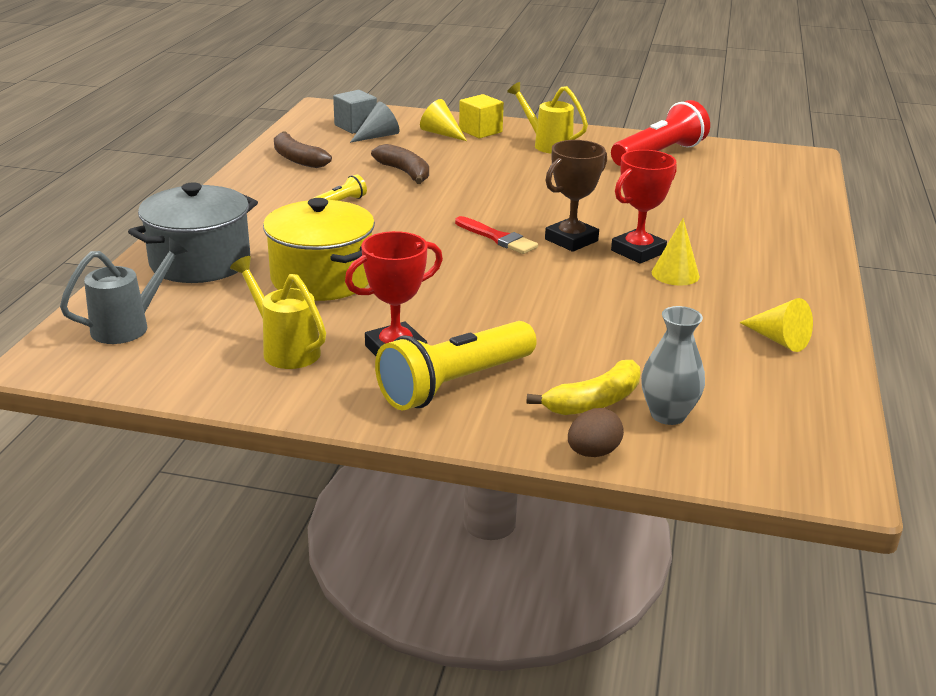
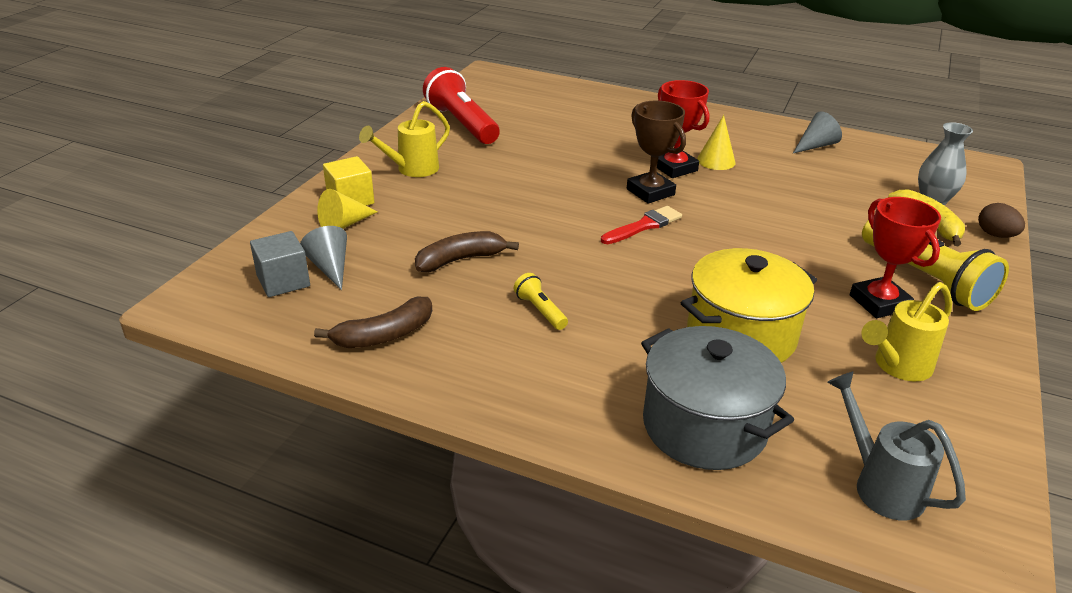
camera: 80 degrees left, 5 degrees up
(778, 340) = (815, 146): yellow cone -> grey cone

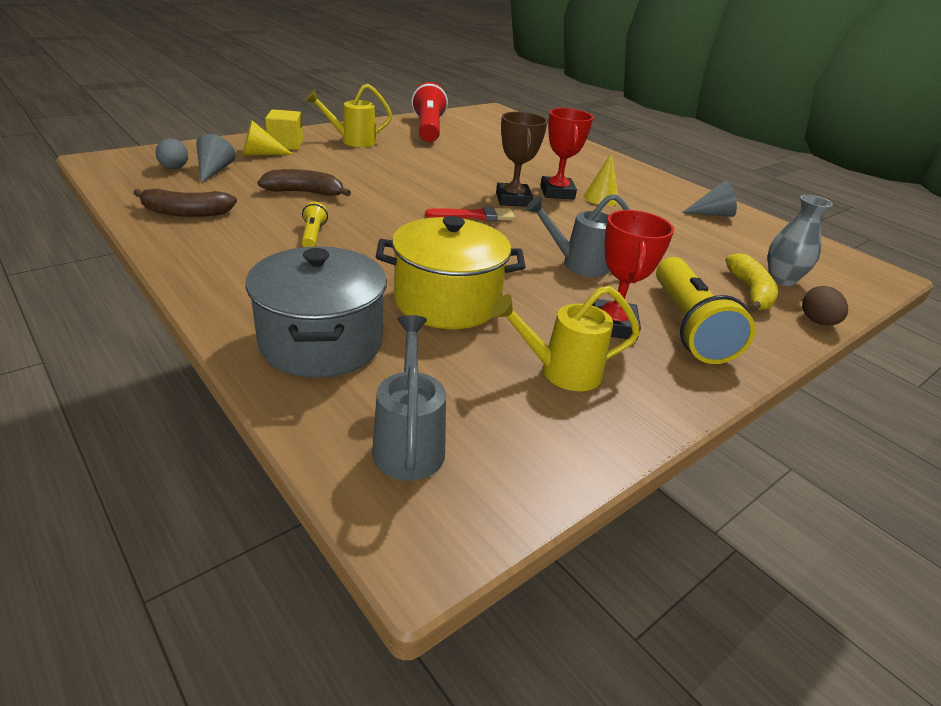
camera: 25 degrees right, 0 degrees up
(283, 281) = (174, 168): grey cube -> grey egg
(784, 248) = (577, 264): none -> grey watering can

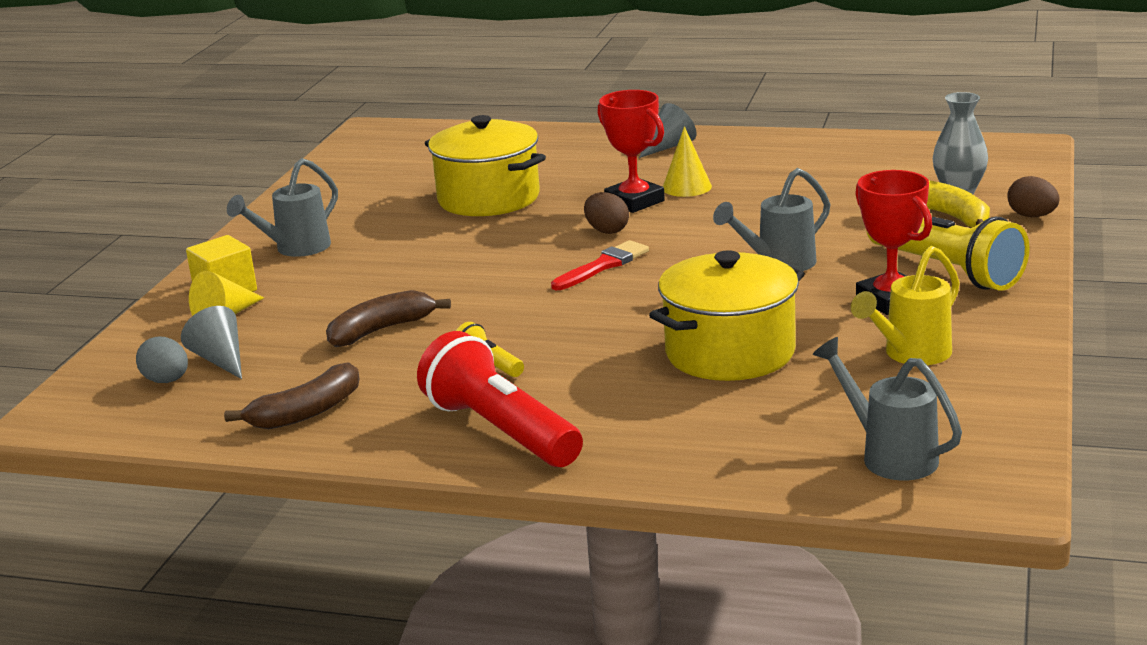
camera: 30 degrees left, 10 degrees down
(321, 343) = (694, 436): grey pot -> none
(352, 141) = (295, 249): yellow watering can -> grey watering can
(428, 129) = (349, 191): red flashlight -> red flashlight (501, 431)
(485, 159) = (488, 198): none -> yellow pot
(513, 200) = (607, 231): brown trophy -> brown egg
(712, 214) = (812, 154): grey cone -> grey cone (668, 146)

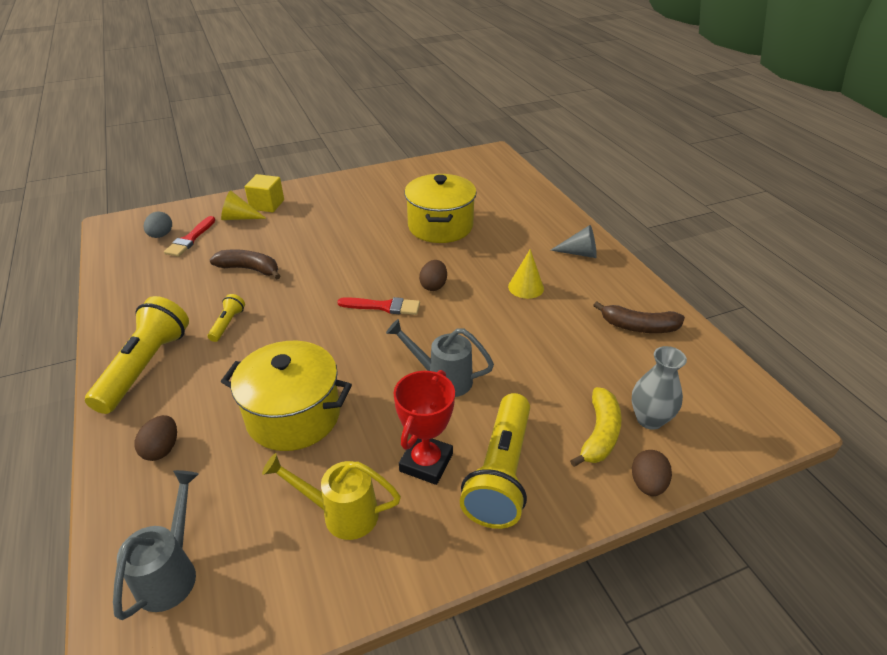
camera: 50 degrees right, 15 degrees up
(220, 360) = (190, 239): grey cone -> red brush
(295, 249) = (328, 200): grey watering can -> none
(306, 412) = (143, 290): brown banana -> brown banana (638, 327)
(501, 431) = (146, 366): red flashlight -> yellow flashlight
(634, 201) = (484, 277): red trophy -> none
(685, 438) = (162, 449): none -> brown egg

